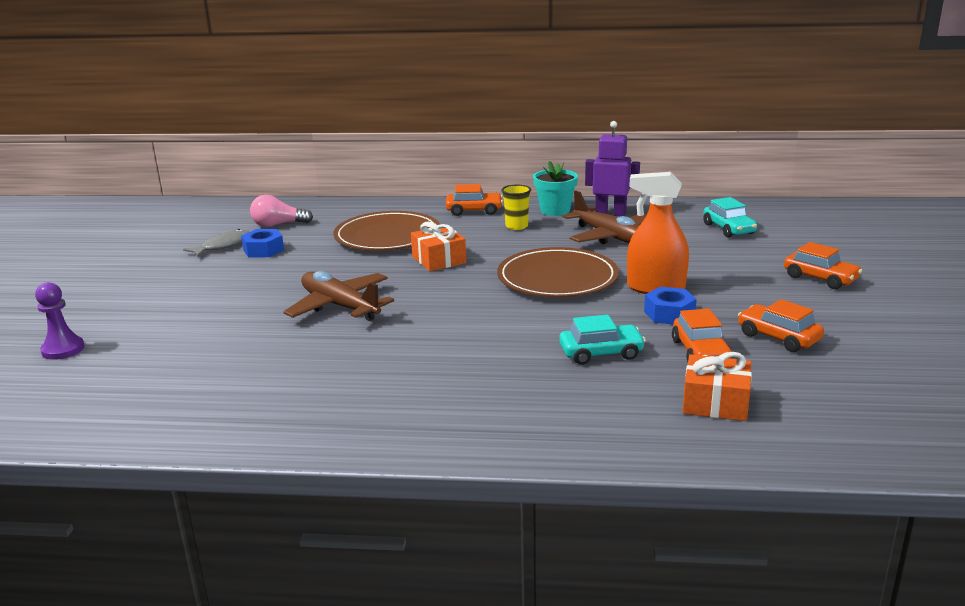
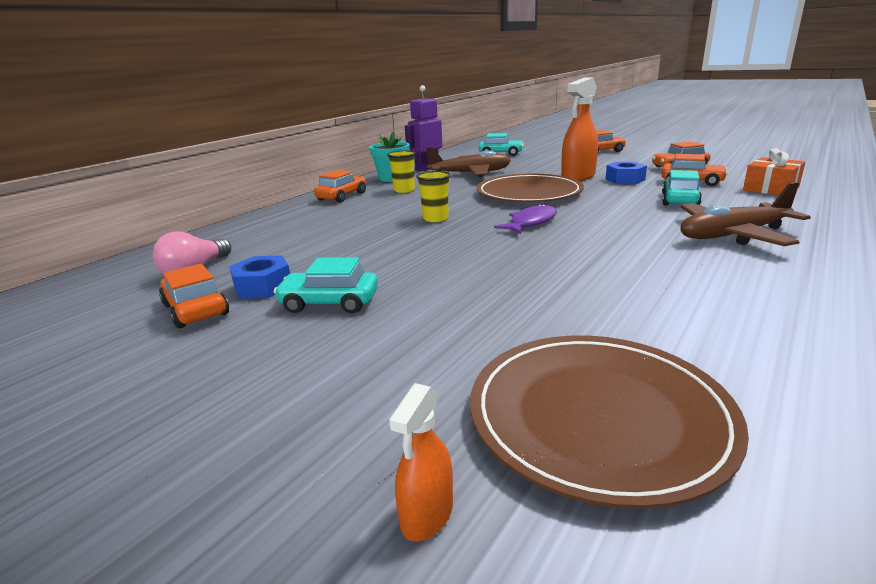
camera: 60 degrees left, 0 degrees up
(63, 349) = (427, 514): purple pawn -> orange spray bottle
(223, 246) = (195, 309): grey fish -> orange car
(249, 274) = (329, 303): none -> turquoise car
(340, 306) = (497, 266): brown plane -> brown plane (733, 235)
(387, 236) = (340, 228): brown plate -> brown plate (598, 416)
(439, 260) = (435, 219): orange gift -> yellow cup
(457, 297) = (530, 223): none -> purple fish

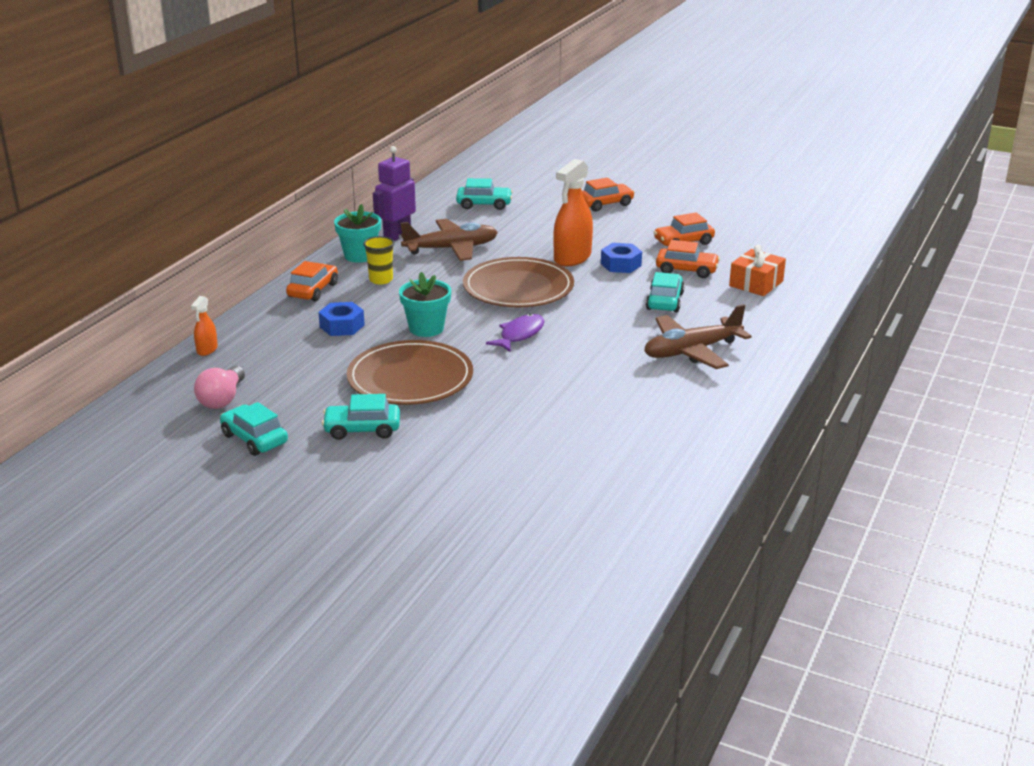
camera: 10 degrees left, 5 degrees up
(195, 309) = (254, 439): orange car -> turquoise car
(263, 286) = (297, 415): blue nut -> blue nut (342, 326)
(427, 514) = (467, 549): orange spray bottle -> orange spray bottle (207, 350)
(435, 219) = (426, 328): yellow cup -> turquoise flower pot
(598, 416) = (555, 501): brown plate -> brown plate (410, 378)

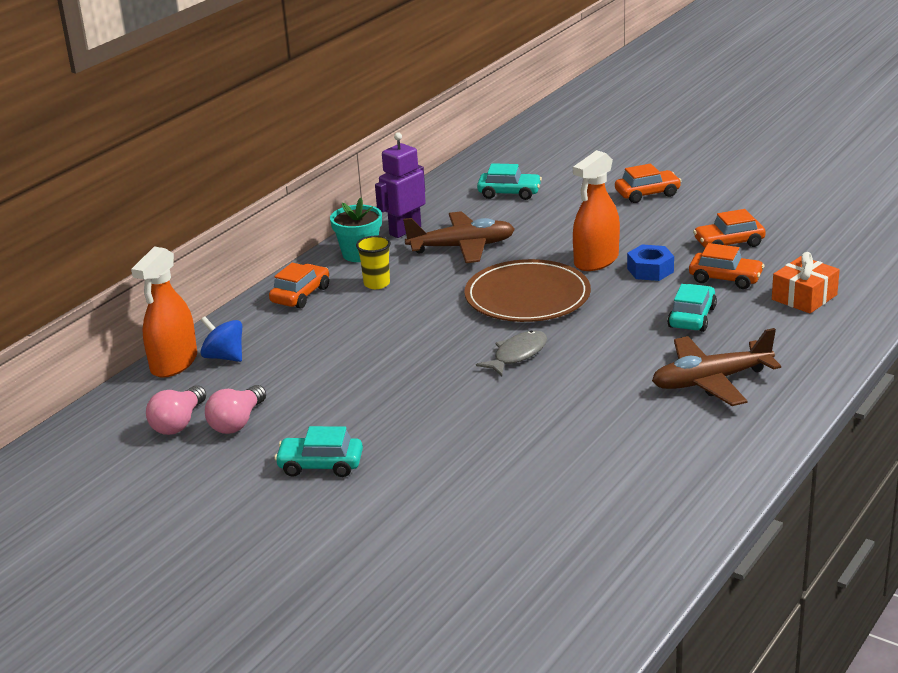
camera: 10 degrees right, 0 degrees up
(207, 350) = (174, 363): orange spray bottle -> orange spray bottle, size x1.99
(253, 343) = (224, 357): none -> blue spinning top
(254, 439) = (203, 472): turquoise car -> none
(277, 397) = (237, 422): none -> pink light bulb
(342, 326) = (323, 339): blue nut -> none
(410, 378) = (385, 404): brown plate -> none
(426, 328) = (415, 344): turquoise flower pot -> none
(519, 334) = (517, 355): purple fish -> grey fish

